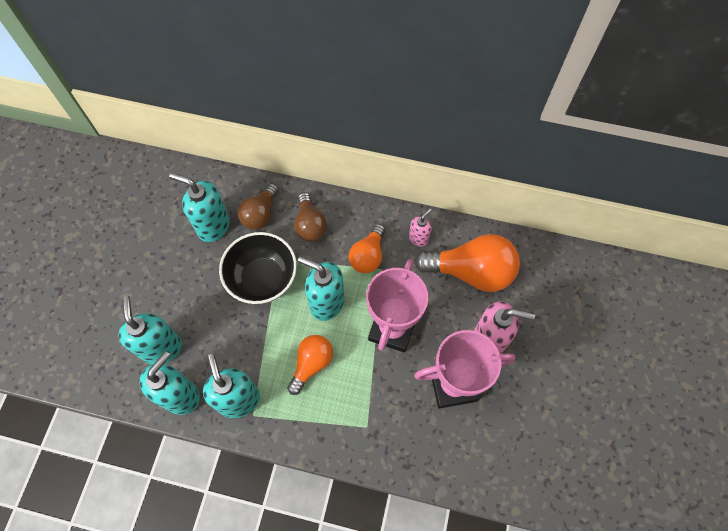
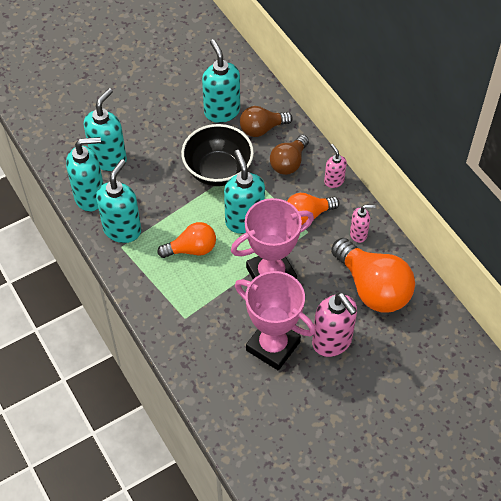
camera: 45 degrees right, 10 degrees down
(358, 211) = (334, 181): none -> pink soap dispenser

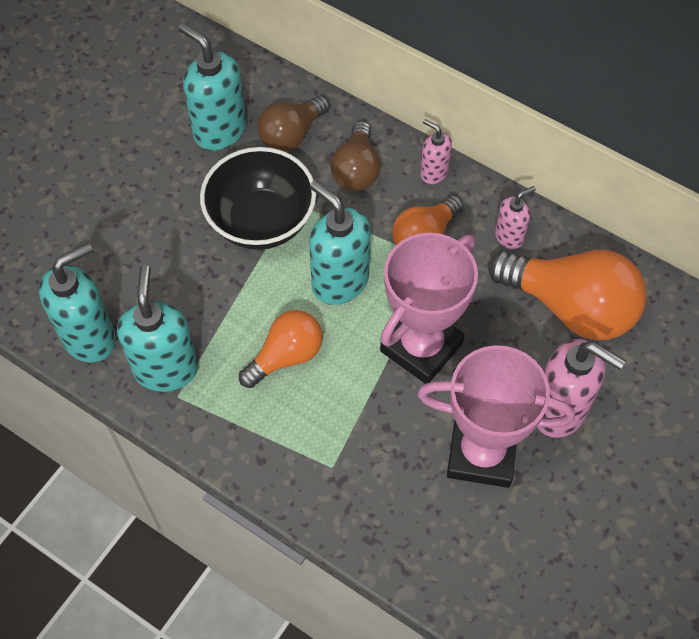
camera: 25 degrees left, 5 degrees up
(109, 159) = (87, 267): turquoise soap dispenser -> none

